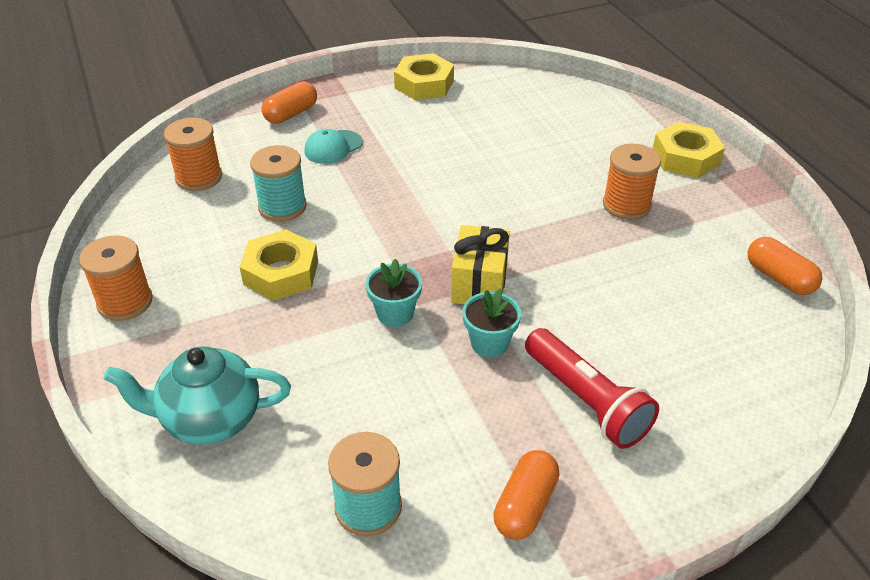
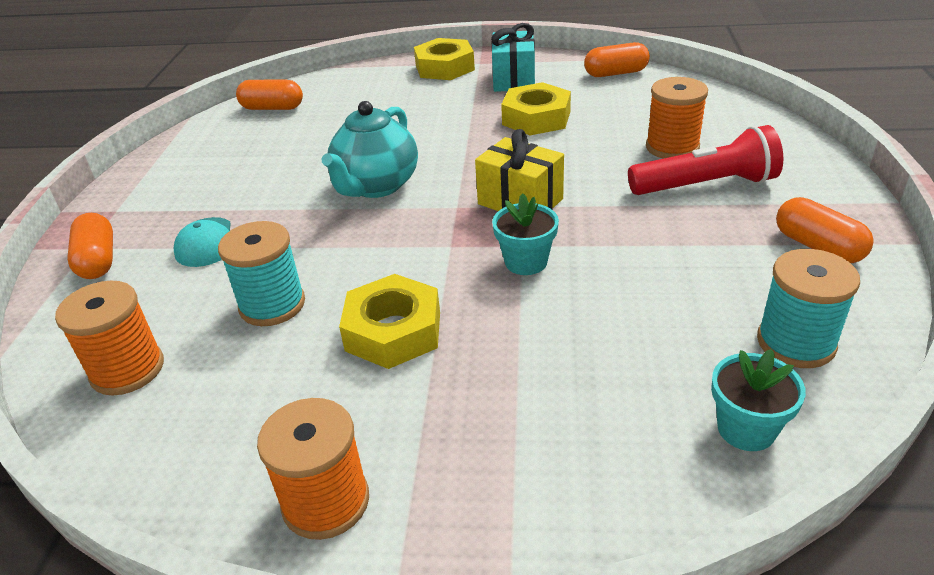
camera: 60 degrees left, 5 degrees down
(210, 419) = (614, 447): turquoise teapot -> turquoise teapot (376, 186)
(424, 84) = (173, 159): yellow nut -> yellow nut (536, 118)
(489, 343) = (606, 216): turquoise flower pot -> turquoise flower pot (746, 429)
(530, 94) = (272, 108): none -> orange capsule
(626, 205) = (478, 106): orange spool -> orange spool (672, 147)
(699, 210) = (513, 79): none -> turquoise gift

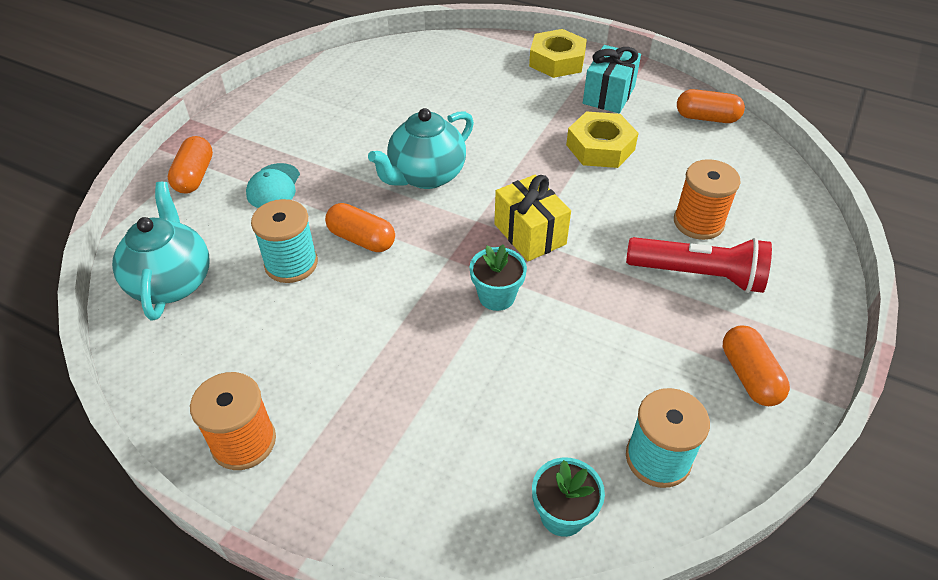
camera: 20 degrees right, 10 degrees up
(127, 370) = (172, 282): orange spool -> turquoise teapot
(272, 108) = (390, 62): orange capsule -> orange capsule (361, 239)
(393, 331) = (362, 321): yellow nut -> none

